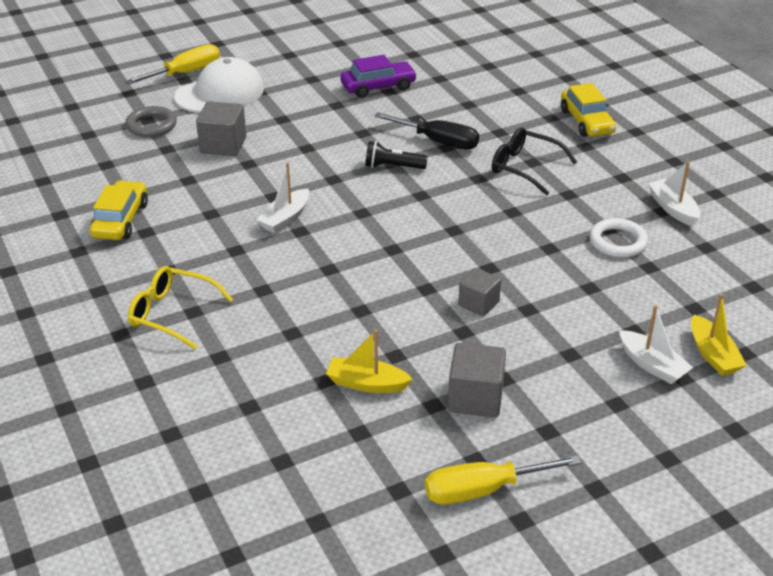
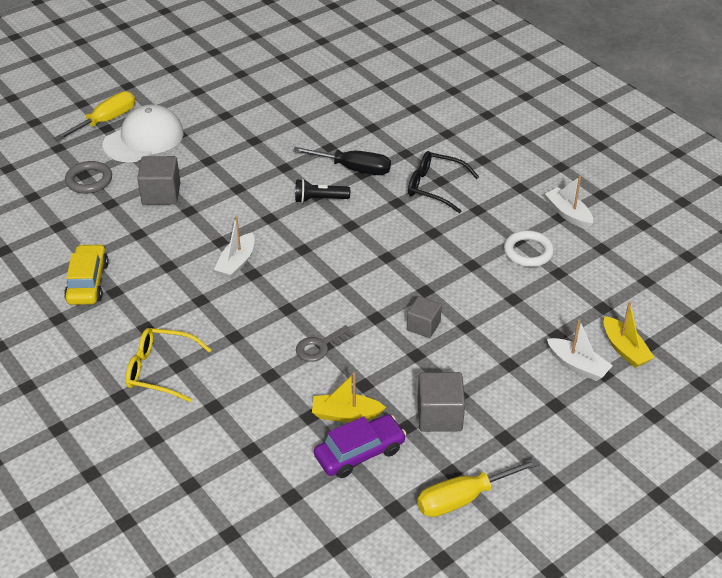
camera: 10 degrees left, 5 degrees up
(355, 311) = (320, 346): none -> grey key
(378, 87) = (287, 117): purple car -> purple car (360, 453)
(586, 122) = (478, 135): yellow car -> none

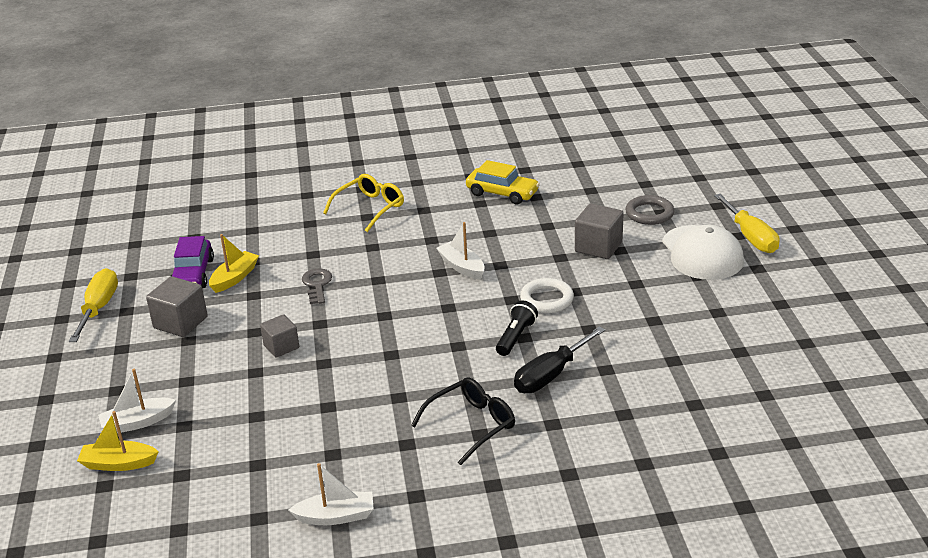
camera: 120 degrees right, 10 degrees down
(528, 252) = (308, 455): white ring -> white ring (546, 299)

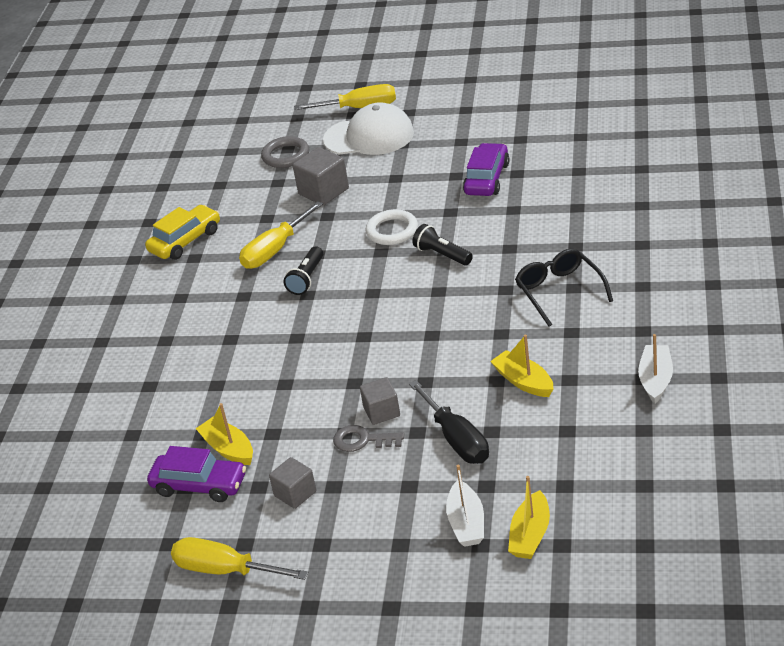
camera: 70 degrees left, 5 degrees up
(180, 322) = (295, 494): grey cube -> grey cube, size x0.67
(317, 285) = (280, 383): grey key -> grey key (362, 440)
(327, 424) = (523, 381): none -> yellow boat
(370, 208) = (149, 337): yellow glasses -> none
(462, 267) = (307, 279): white boat -> black flashlight
(500, 241) = (275, 250): none -> yellow screwdriver
(550, 375) = (508, 240): black screwdriver -> black screwdriver (456, 439)
(655, 342) = (487, 179): none -> purple car

